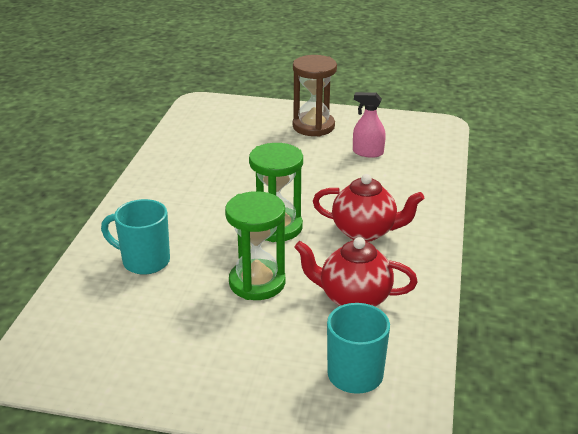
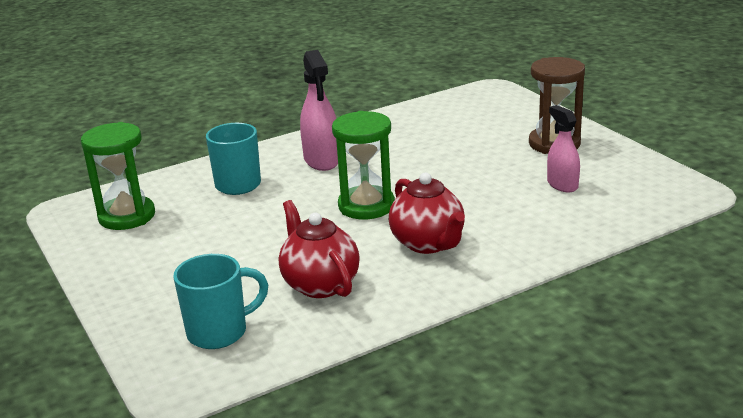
camera: 50 degrees right, 5 degrees down
(176, 209) = (322, 160): none -> pink spray bottle
(257, 283) = (277, 236): green hourglass -> green hourglass (127, 216)

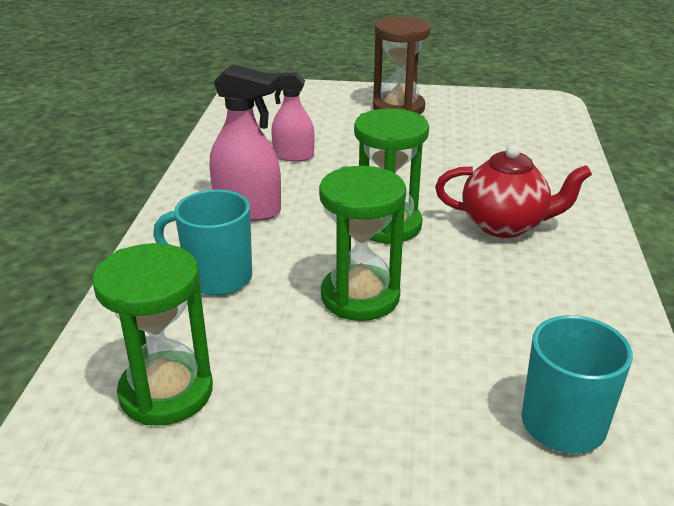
camera: 55 degrees left, 5 degrees up
(271, 229) = (360, 297): none -> green hourglass
(320, 284) = (520, 312): red teapot -> none
(562, 185) = (474, 134): pink spray bottle -> pink spray bottle (293, 156)

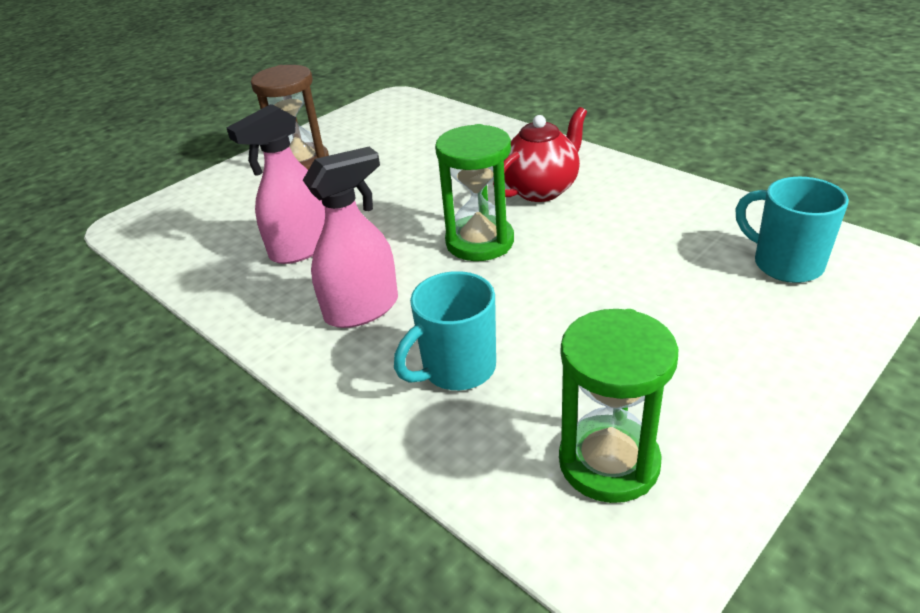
camera: 50 degrees left, 5 degrees up
(293, 156) = (302, 248): pink spray bottle -> pink spray bottle, size x1.50
(360, 297) = (567, 295): green hourglass -> none

